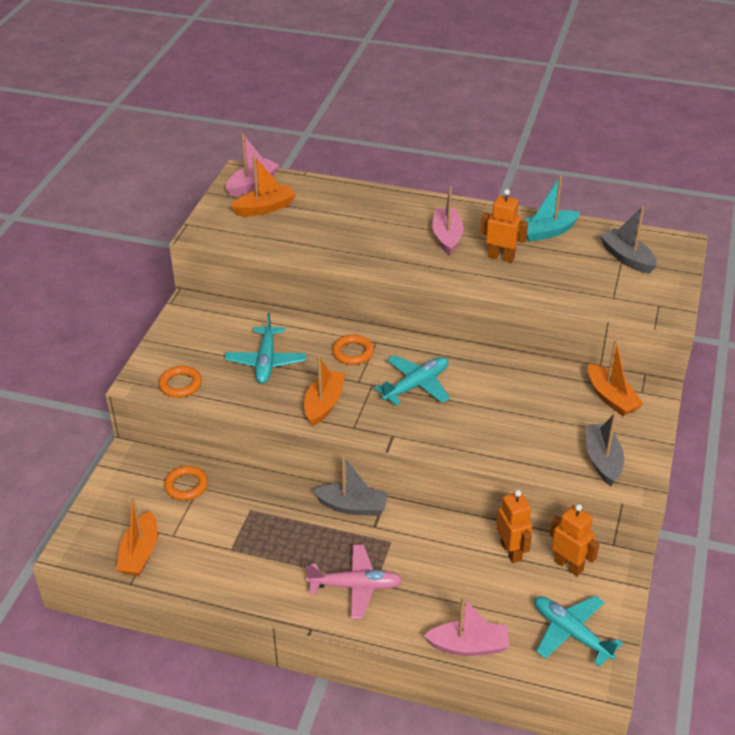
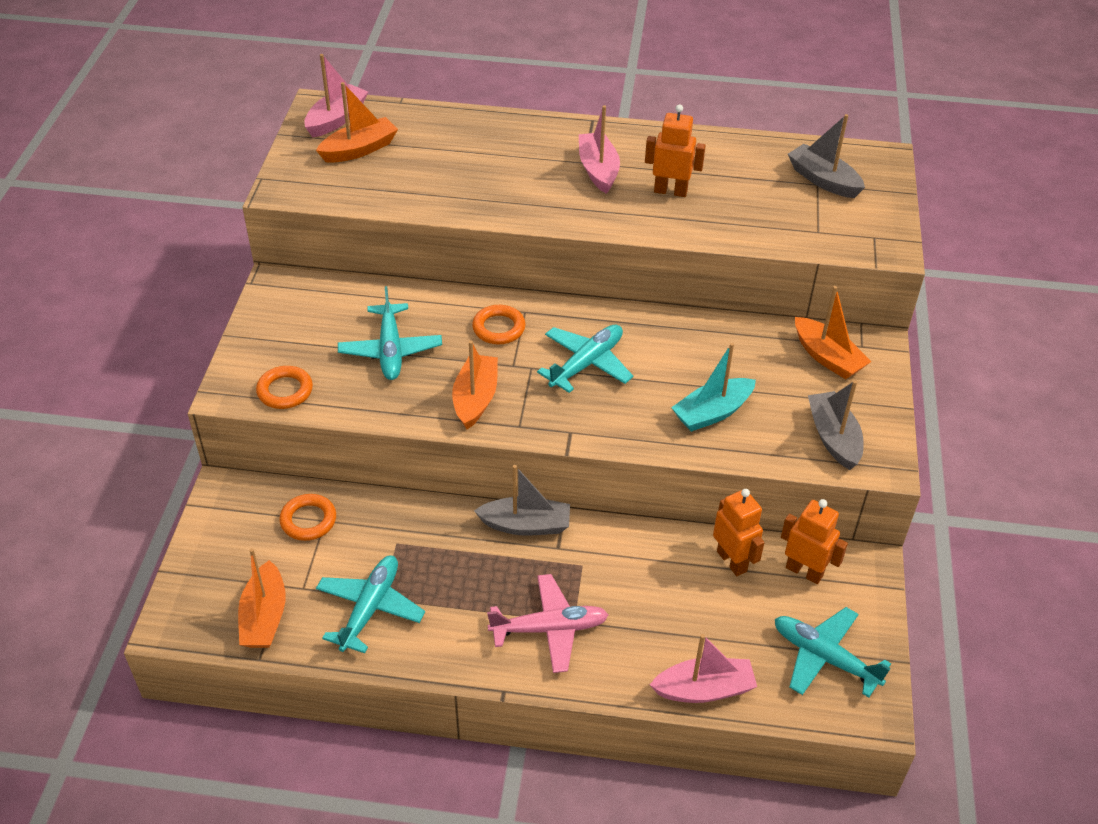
camera: 10 degrees left, 5 degrees up
(220, 555) = (370, 608): none -> turquoise plane
(547, 232) = (720, 155): turquoise boat -> turquoise boat (712, 413)

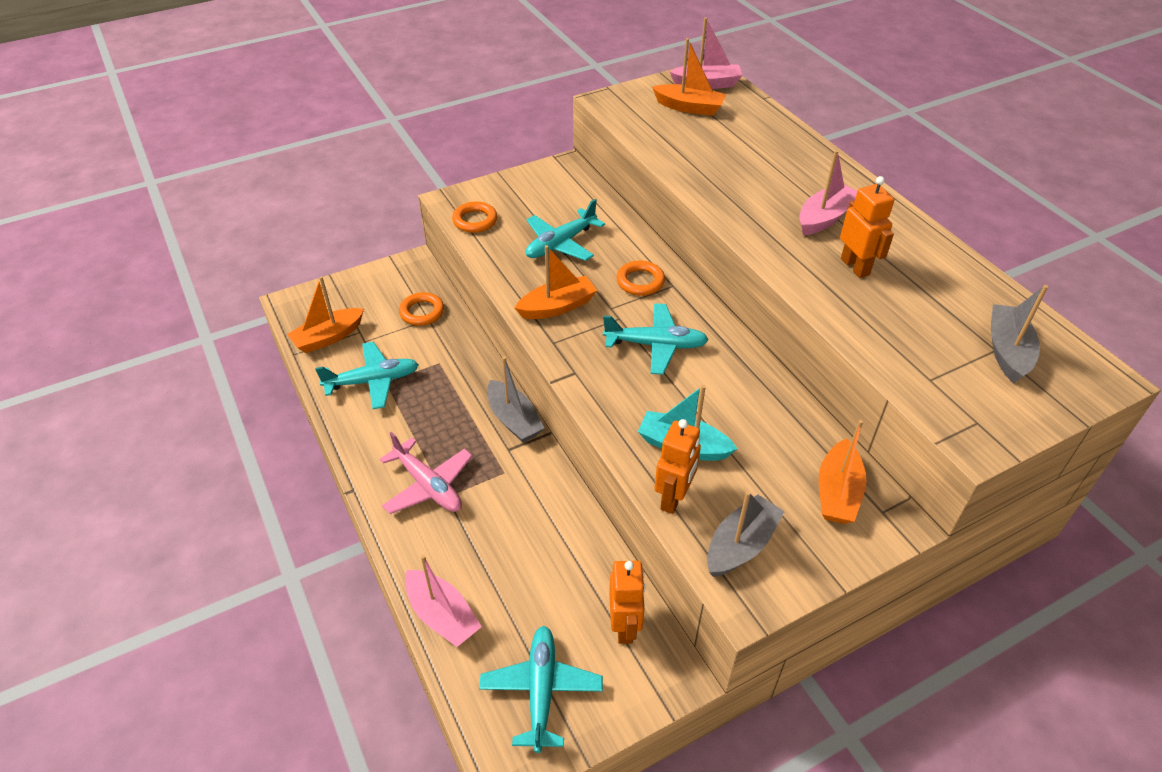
camera: 55 degrees right, 0 degrees up
(732, 561) = (590, 567): orange robot -> orange robot (674, 498)

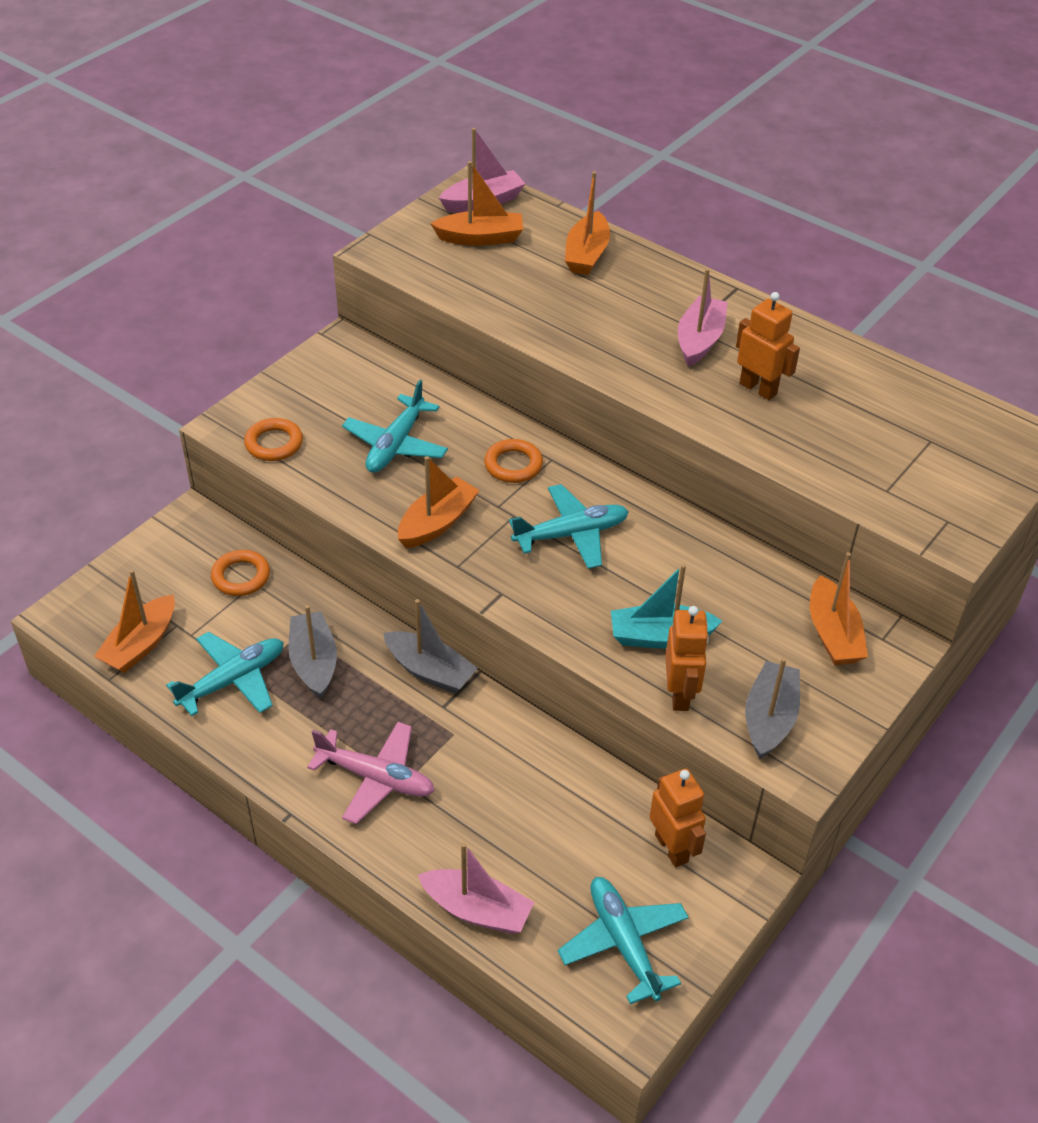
camera: 25 degrees left, 0 degrees up
(766, 136) = (586, 254): none -> orange boat
(1007, 351) = (941, 439): grey boat -> grey boat (314, 662)

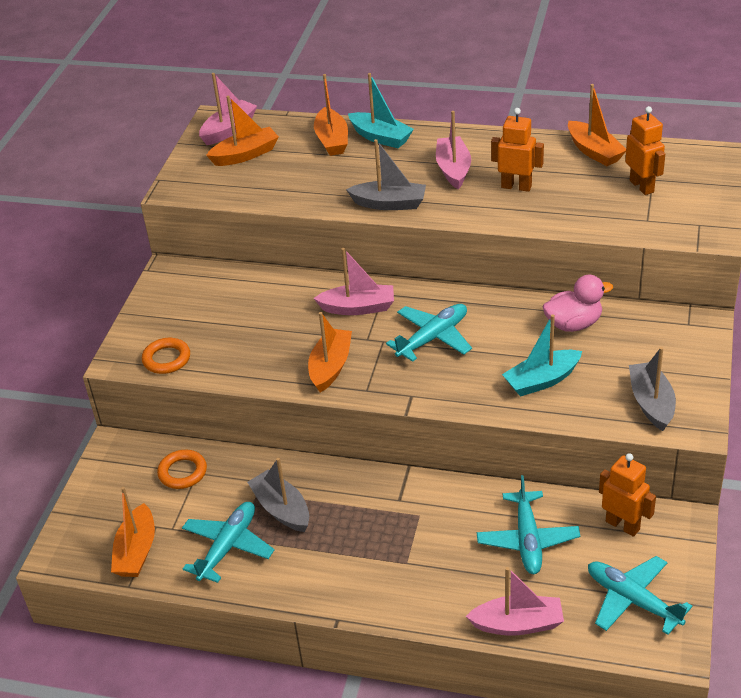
camera: 20 degrees left, 5 degrees down
(376, 778) = (384, 568): pink plane -> none
(396, 445) = (261, 326): turquoise plane -> turquoise plane (528, 540)
(430, 671) = (372, 480): grey boat -> grey boat (389, 204)
(513, 465) = (358, 308): orange ring -> pink boat
(644, 270) = (380, 137): none -> turquoise boat
(680, 694) = (582, 412): orange robot -> orange robot (642, 186)
(744, 583) = (573, 324): none -> pink duck
(833, 634) = (654, 333): orange boat -> orange boat (594, 151)

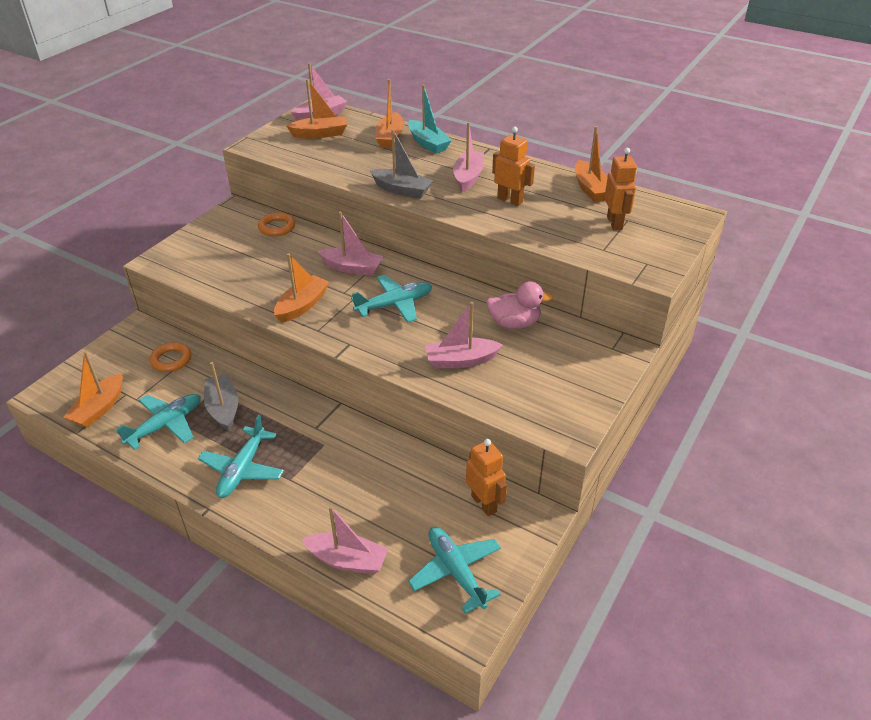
camera: 15 degrees right, 0 degrees up
(166, 359) = (188, 269): orange ring -> orange ring (277, 227)
(528, 540) = (397, 491): turquoise plane -> turquoise plane (242, 469)
(542, 380) = (461, 360): turquoise boat -> pink boat
(651, 403) = (542, 404): grey boat -> none

